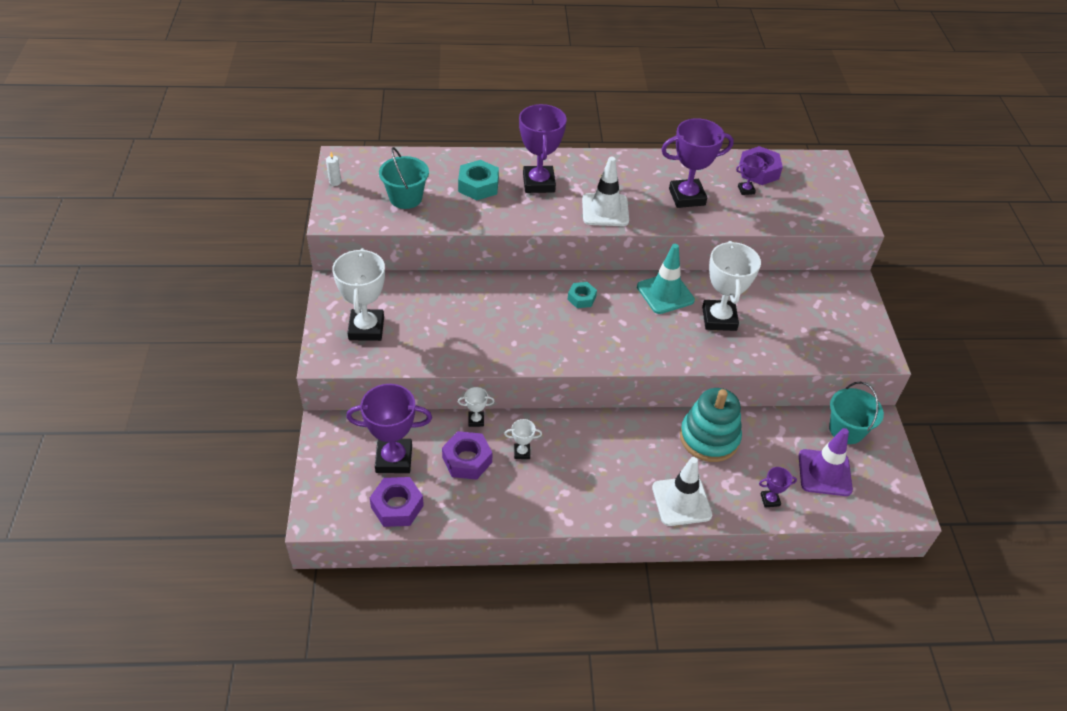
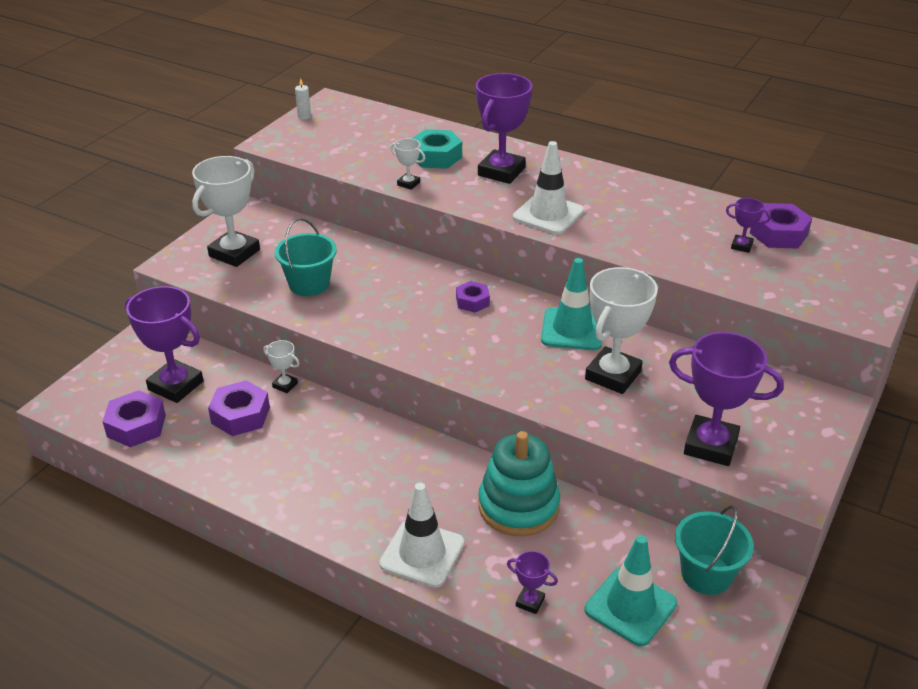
camera: 35 degrees right, 10 degrees down
(405, 198) = (354, 146): turquoise bucket -> turquoise bucket (309, 284)
(522, 452) = (300, 432): white trophy -> white trophy (408, 184)
(581, 298) = (472, 301): turquoise nut -> purple nut
(687, 197) = (658, 231): purple trophy -> purple trophy (710, 445)
(824, 473) = (630, 606): purple traffic cone -> turquoise traffic cone

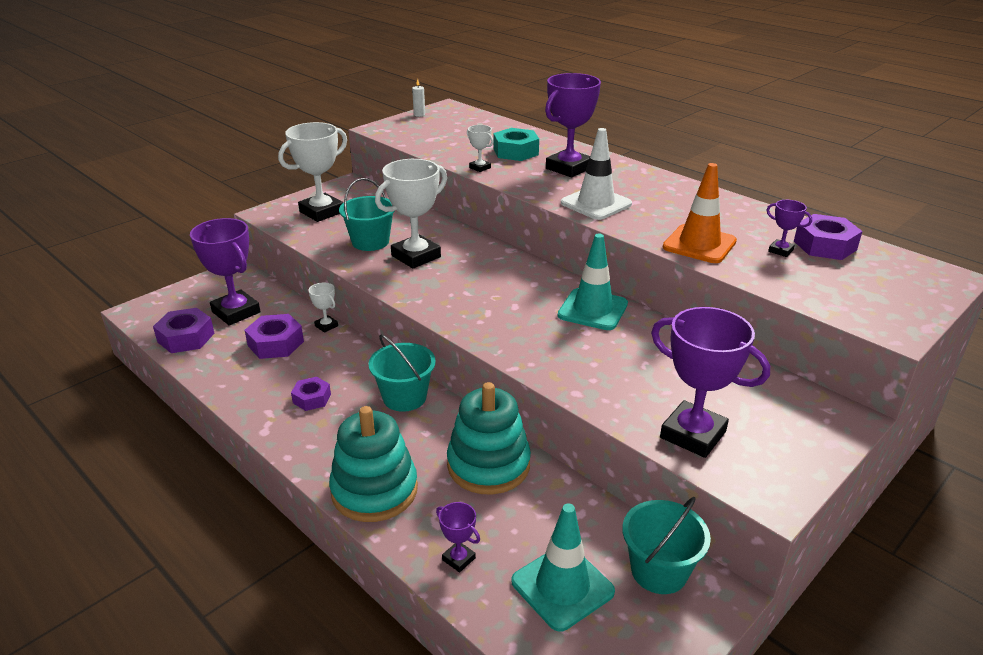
camera: 15 degrees right, 5 degrees down
(406, 451) = (404, 397): none -> turquoise bucket
(422, 553) = (374, 490): white traffic cone -> turquoise stacking toy
(472, 301) = (508, 274): purple nut -> purple nut (312, 398)
(613, 375) = (615, 354): white trophy -> white trophy (416, 256)
(666, 250) = (699, 244): none -> orange traffic cone

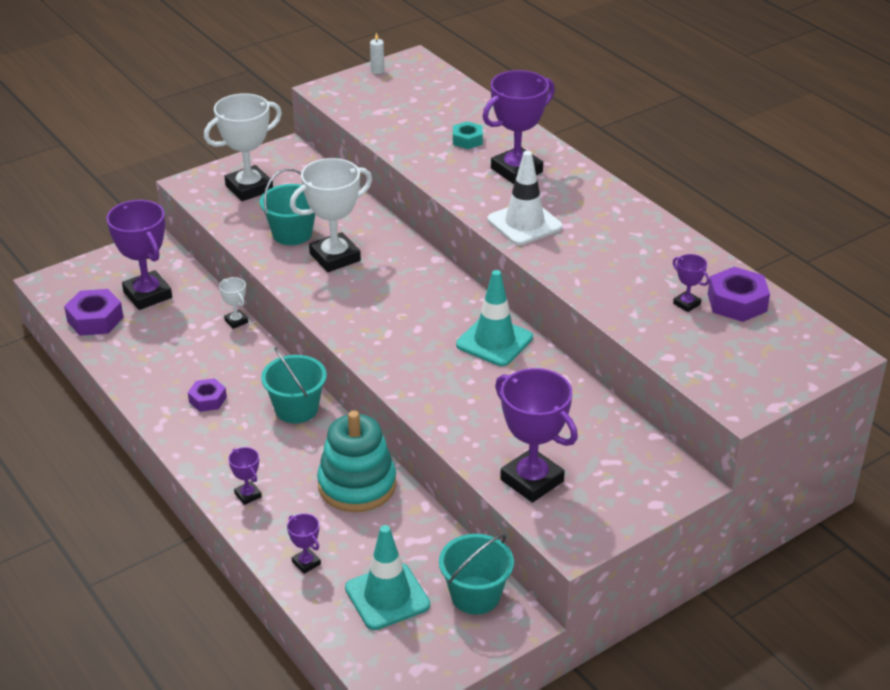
camera: 10 degrees right, 5 degrees up
(276, 343) = (182, 336): purple nut -> none
(374, 490) = (248, 495): turquoise stacking toy -> purple trophy
(480, 168) = (419, 161): white trophy -> none
(515, 152) = (467, 140): turquoise nut -> turquoise nut, size x0.63
(699, 244) = (607, 287): orange traffic cone -> none

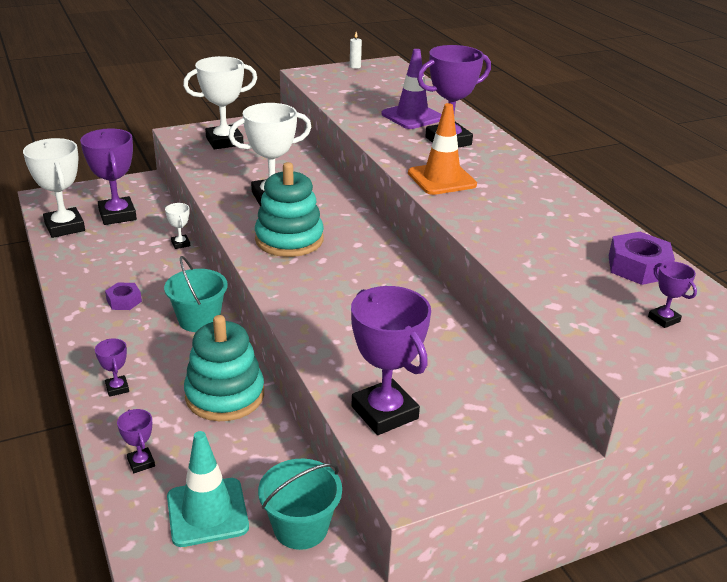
camera: 10 degrees right, 5 degrees down
(95, 319) = (64, 227): purple nut -> white trophy
(292, 234) = (244, 176): turquoise bucket -> none
(374, 309) = (289, 239): none -> turquoise stacking toy
(467, 140) = (412, 116): turquoise nut -> purple traffic cone
(494, 341) = (391, 280): turquoise traffic cone -> none
(524, 223) = (441, 179): white traffic cone -> orange traffic cone
(686, 304) = (584, 261): purple trophy -> purple trophy (663, 319)

